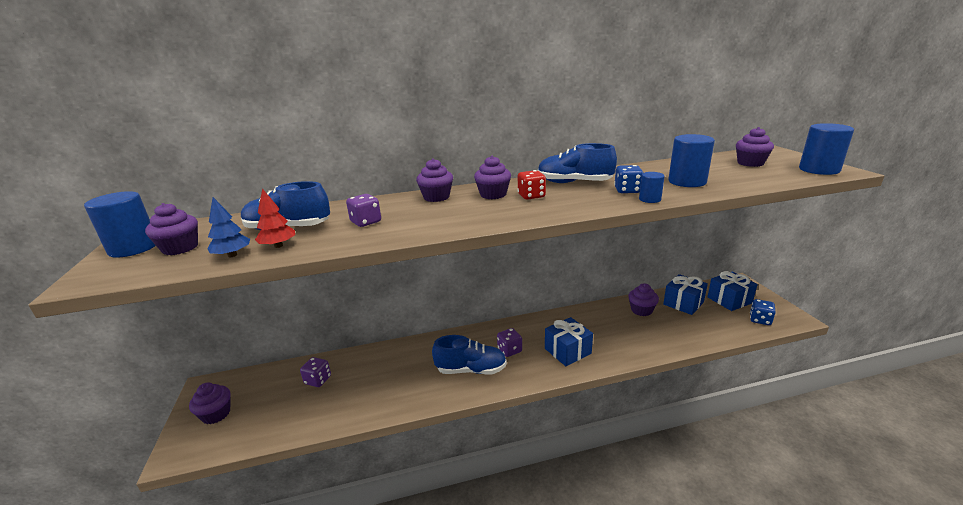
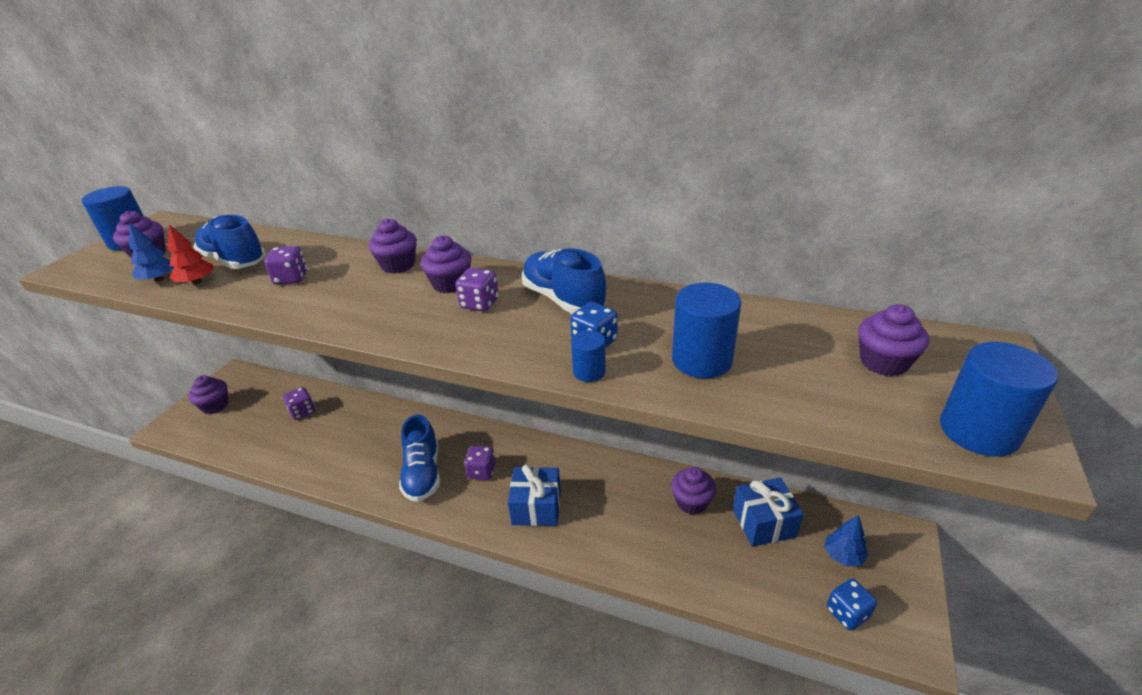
camera: 35 degrees right, 10 degrees up
(471, 370) = (423, 473): blue shoe -> blue shoe turned 45 degrees clockwise
(531, 196) = (479, 304): red dice -> purple dice
(729, 300) = (843, 555): blue gift -> blue tree

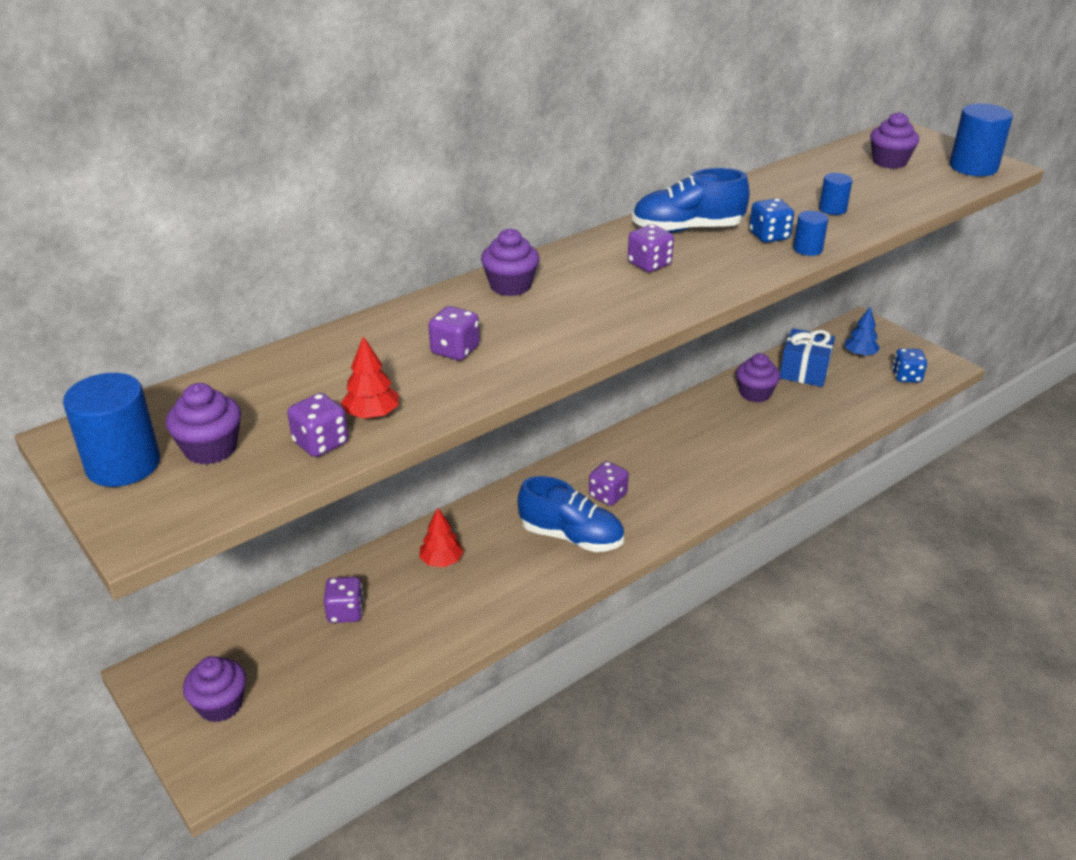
camera: 60 degrees left, 0 degrees up
(159, 279) = (321, 443): blue tree -> purple dice
(234, 261) = (344, 383): blue shoe -> none
(366, 426) = (441, 561): none -> red tree
(450, 284) = (592, 269): purple cupcake -> none
(536, 507) = (688, 477): blue gift -> none
(701, 360) = (832, 209): blue cylinder -> blue cylinder, size x0.54

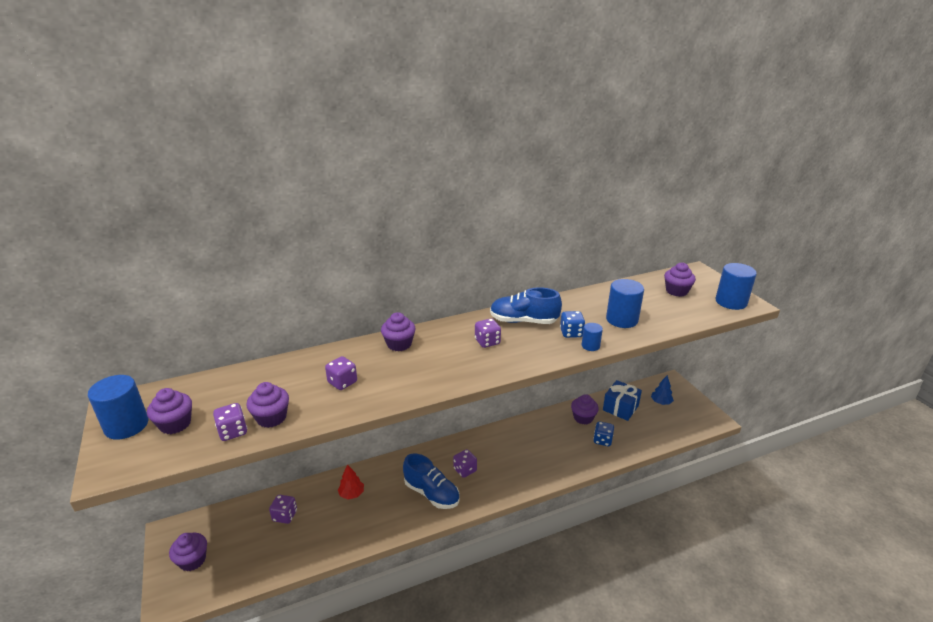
camera: 15 degrees right, 5 degrees down
(372, 414) = (271, 418): red tree -> purple cupcake
(832, 209) = (622, 320): blue cylinder -> blue cylinder, size x1.84
(906, 377) = (685, 423): blue dice -> blue dice (602, 440)

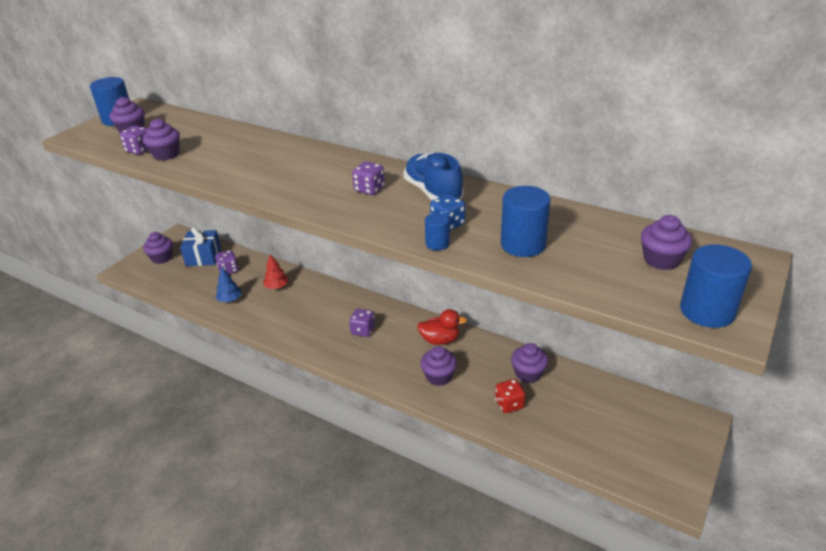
camera: 55 degrees right, 5 degrees up
(342, 382) = (234, 158): purple dice -> none
(399, 344) = (314, 155): purple cupcake -> purple cupcake (439, 376)
(431, 493) = (316, 326): blue shoe -> none
(515, 437) = (440, 340): none -> red duck
(602, 440) = (509, 404): blue dice -> red dice
(620, 408) = (584, 396): blue gift -> blue gift (203, 257)
(661, 402) = (642, 427): blue tree -> blue tree (230, 300)

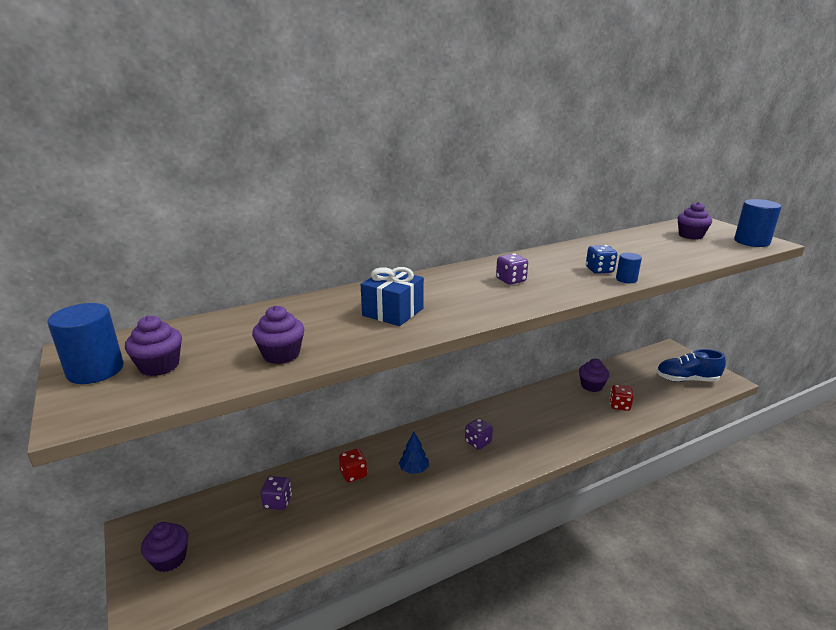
camera: 60 degrees left, 10 degrees down
(139, 150) = (236, 370): purple dice -> none
(203, 257) = (222, 516): blue gift -> blue gift (393, 312)
(230, 300) = (337, 517): blue tree -> blue tree (413, 470)
(277, 287) = (353, 474): red tree -> red dice
(433, 192) = (542, 263): blue shoe -> blue shoe (686, 380)
(439, 376) = (568, 424): purple cupcake -> none
(440, 340) = (524, 408): red duck -> none
(523, 244) = (647, 258): blue cylinder -> none

